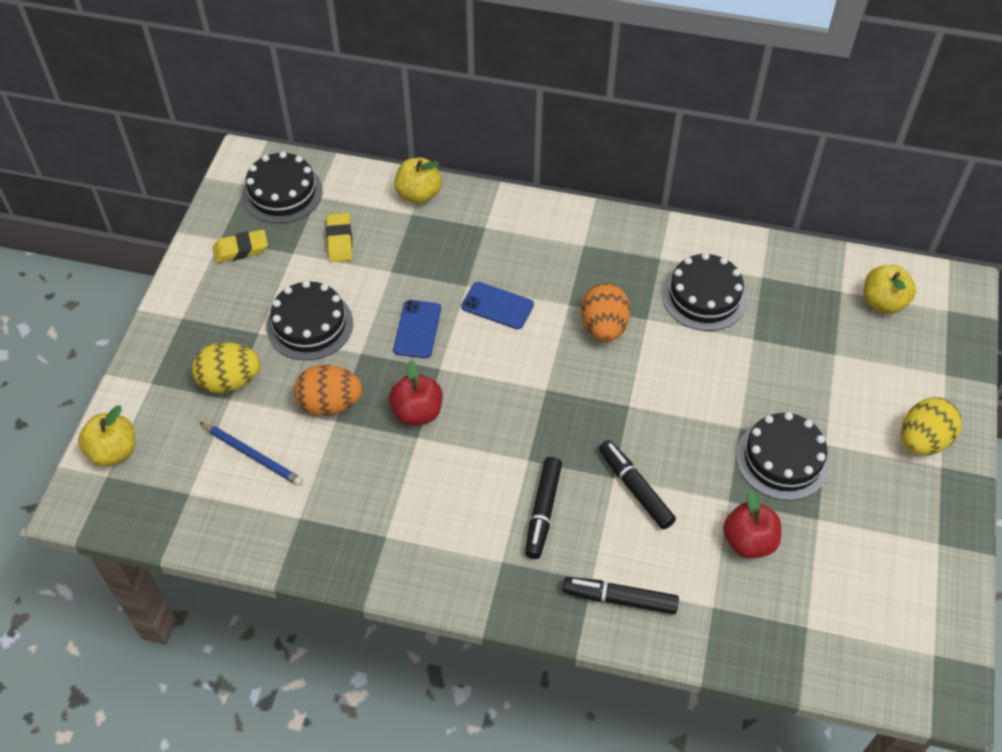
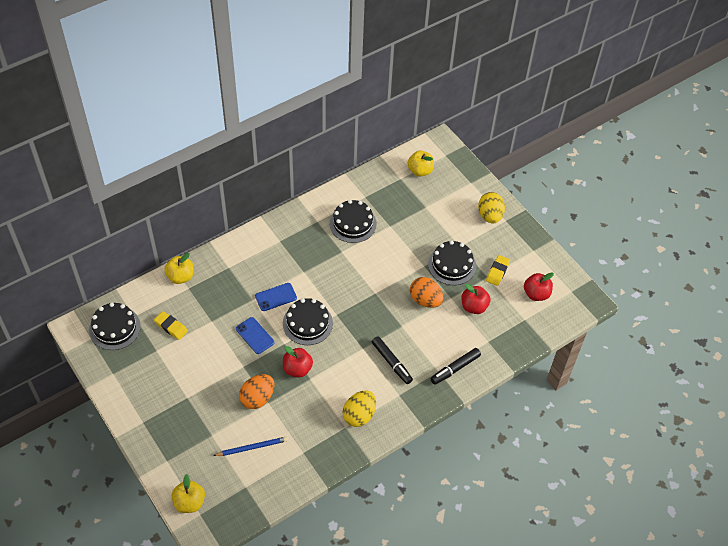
camera: 50 degrees left, 0 degrees up
(230, 381) = (202, 428): yellow egg -> yellow egg (359, 415)
(241, 250) = (129, 369): yellow eraser -> yellow eraser (497, 272)
(310, 325) = (205, 374): black cake -> black cake (307, 323)
(604, 327) = (329, 269): orange egg -> orange egg (425, 300)
(635, 488) = (414, 323): black marker -> none
(869, 608) = (536, 294): none -> red apple

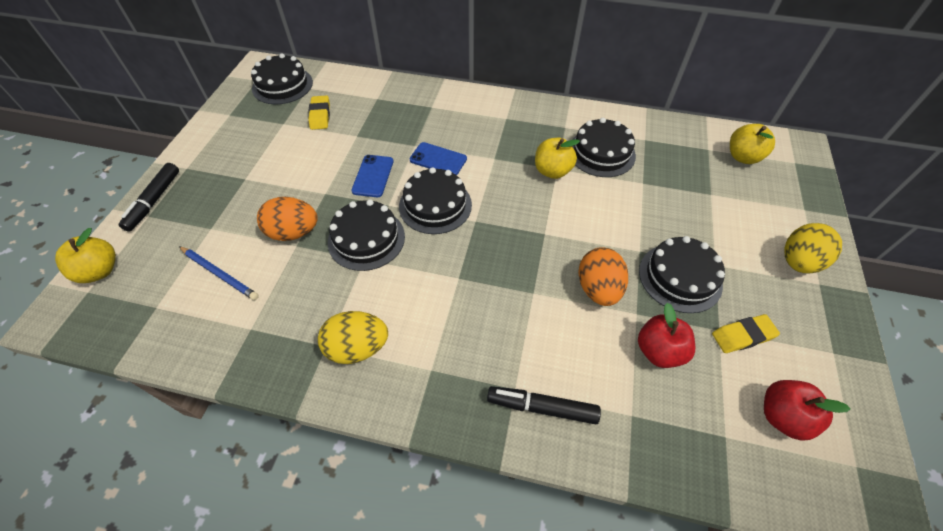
camera: 50 degrees right, 0 degrees up
(180, 277) = (383, 86): yellow apple -> yellow apple (552, 171)
(297, 369) = (366, 239): red apple -> black cake
(391, 362) = (470, 323): black marker -> black marker (154, 201)

